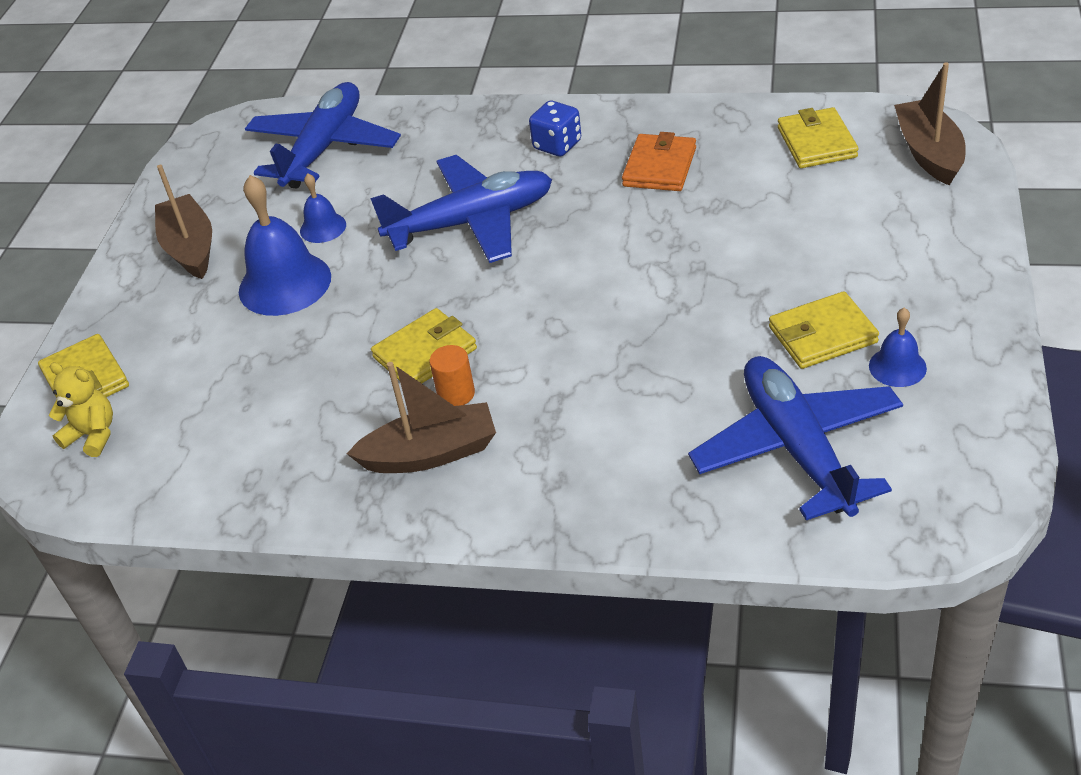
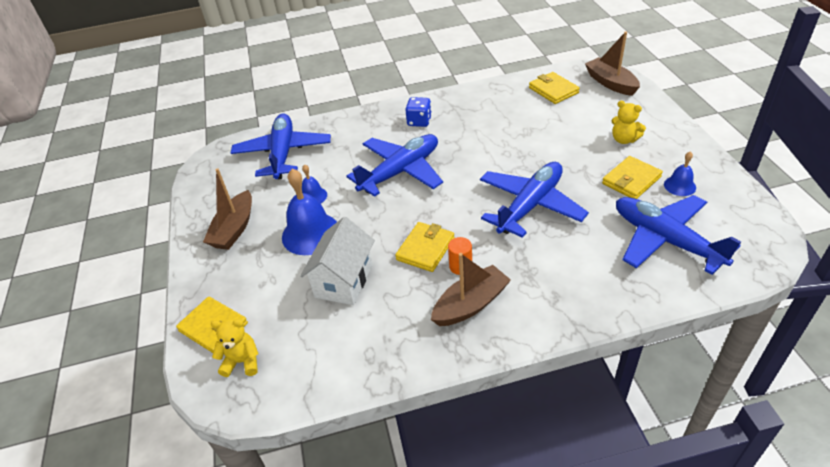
camera: 25 degrees left, 0 degrees up
(190, 248) = (234, 229): brown boat -> brown boat turned 120 degrees counterclockwise
(284, 366) = (344, 281): none -> white house
(627, 331) = (530, 205): none -> blue plane
(659, 167) = (483, 120): orange wallet -> none
(868, 261) = (624, 139): none -> yellow teddy bear

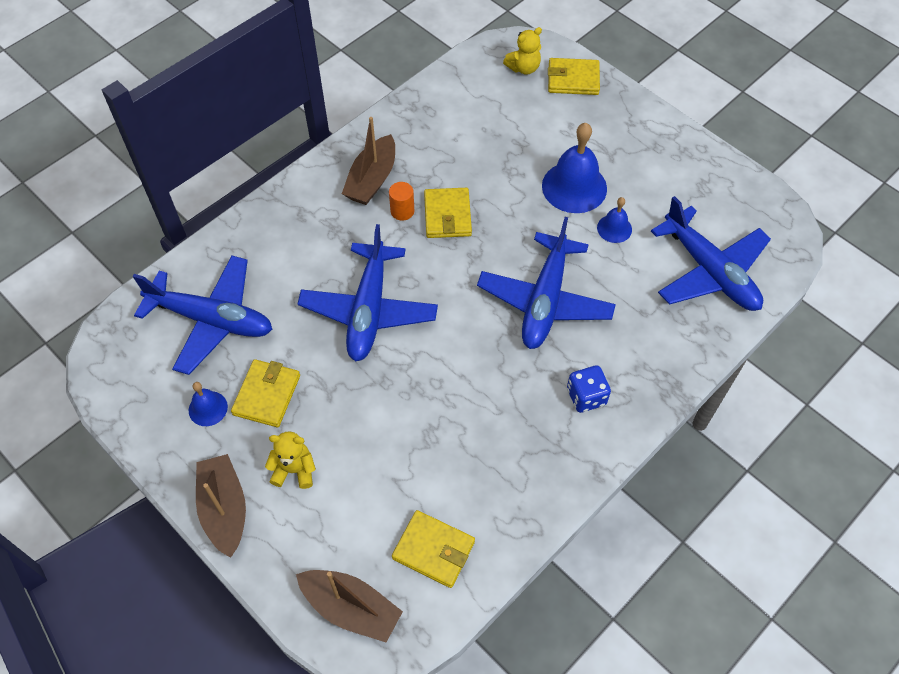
camera: 145 degrees right, 15 degrees up
(234, 229) = (655, 161): brown boat -> brown boat (224, 509)
(344, 281) = (500, 156): white house -> none

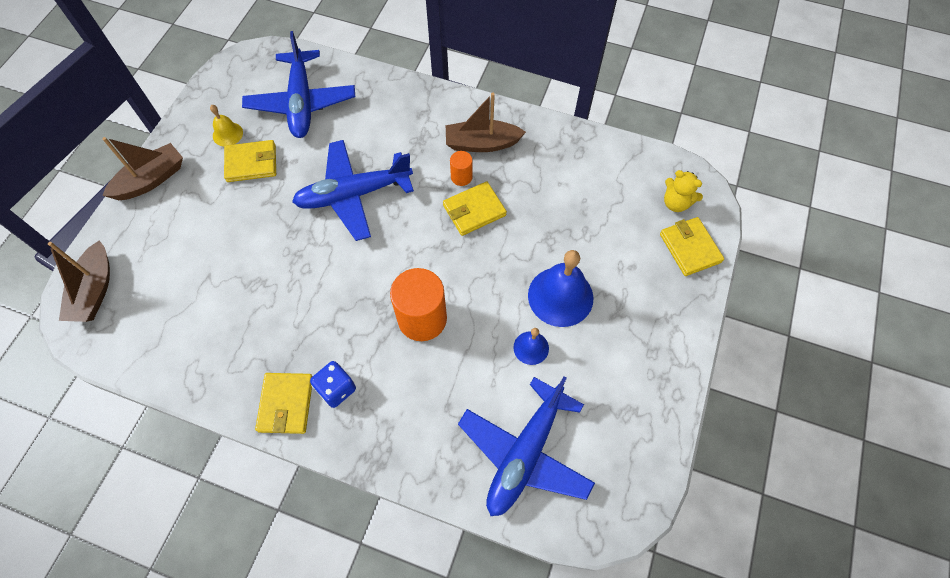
camera: 65 degrees right, 5 degrees up
(208, 408) = (227, 134): blue bell -> yellow bell
(294, 470) = (195, 207): yellow teddy bear -> none
(433, 550) = (156, 326): yellow wallet -> yellow wallet (286, 404)
(545, 300) = (422, 319): blue plane -> orange cylinder

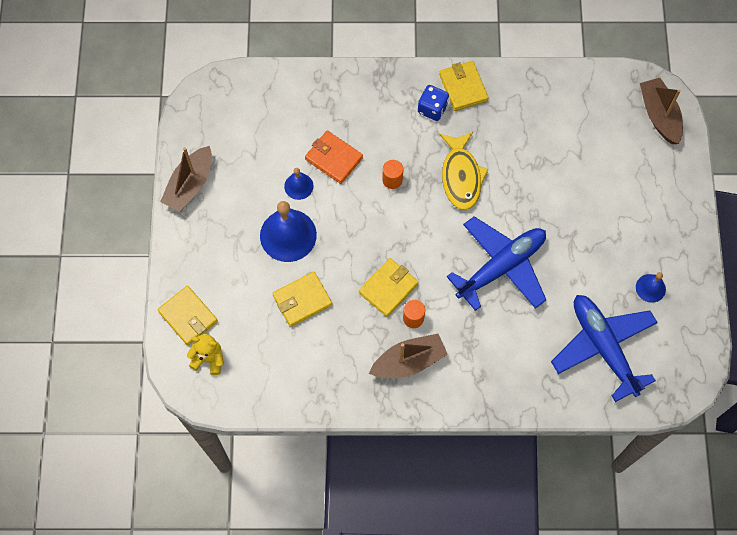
camera: 160 degrees right, 5 degrees up
(151, 180) = (685, 220): brown boat -> brown boat (190, 185)
(227, 134) = (650, 288): yellow bell -> blue bell
(251, 163) = (609, 266): yellow wallet -> yellow wallet (302, 300)
(345, 297) = (461, 176): none -> yellow fish
(422, 319) = (392, 180): orange cylinder -> orange cylinder, size x0.49
(478, 367) = (334, 158): none -> orange wallet
(525, 453) = (279, 112): blue plane -> none

